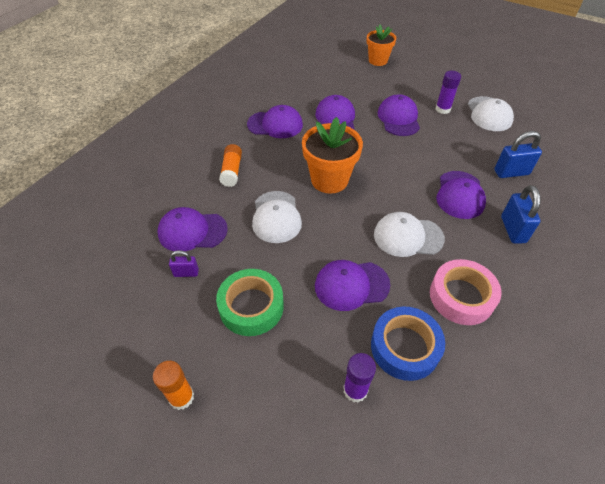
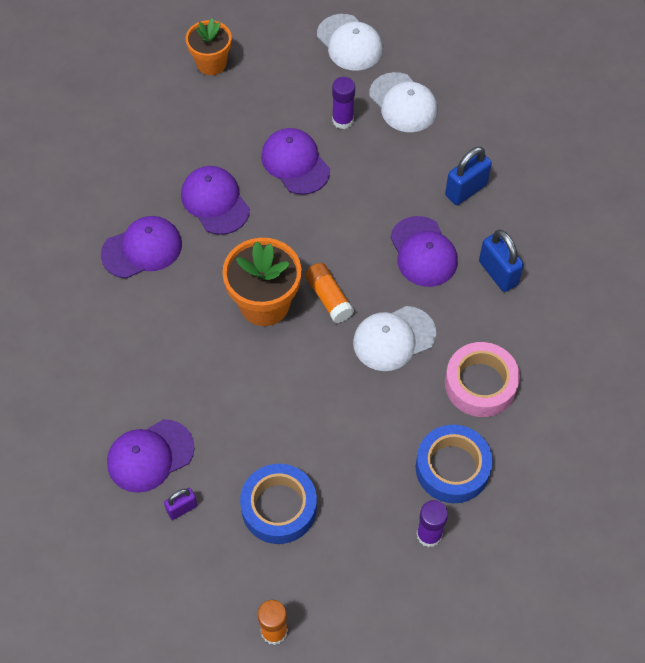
camera: 30 degrees left, 10 degrees up
(232, 171) = (136, 350): orange glue stick -> orange glue stick (328, 298)
(251, 306) = (279, 507): green tape -> blue tape
(276, 217) = (234, 387): white cap -> white cap (349, 43)
(351, 285) = (366, 429): purple cap -> none

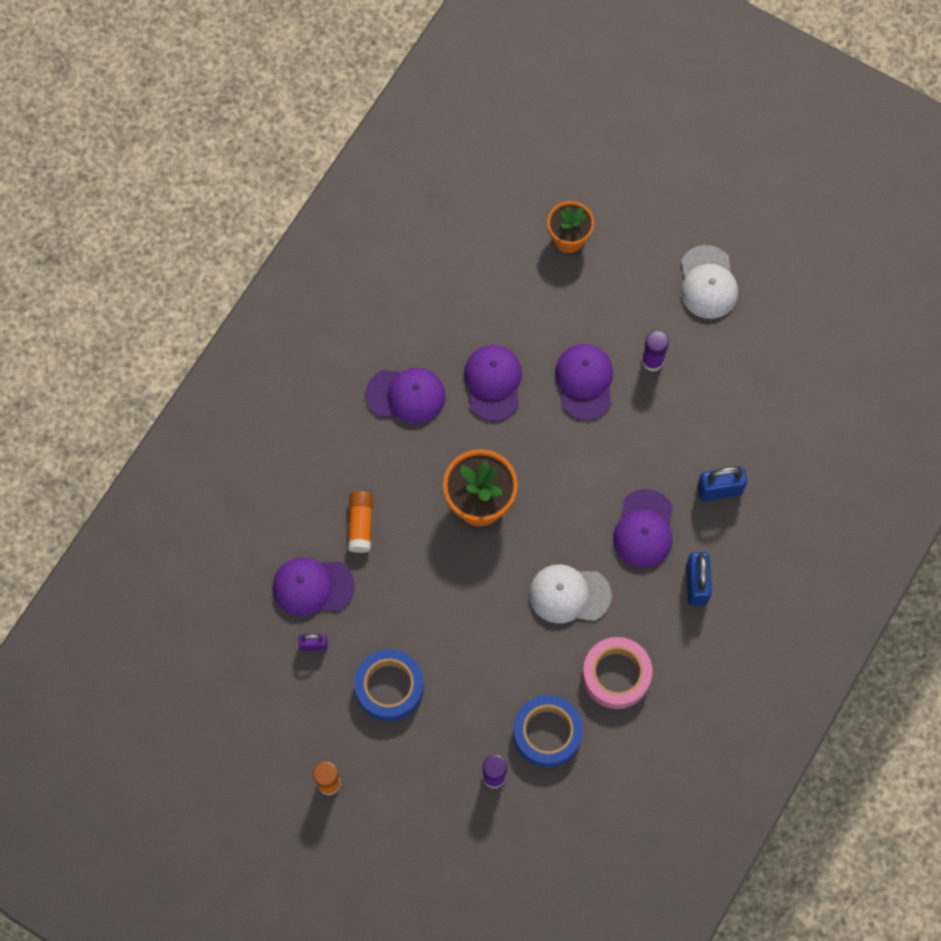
camera: 30 degrees right, 10 degrees up
(328, 298) = (537, 527): orange glue stick -> orange glue stick (360, 524)
(403, 103) = (718, 372): white cap -> none

